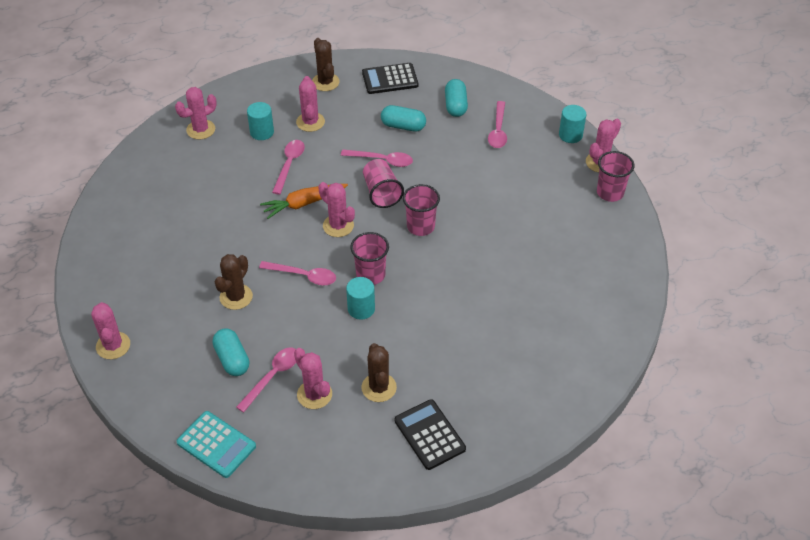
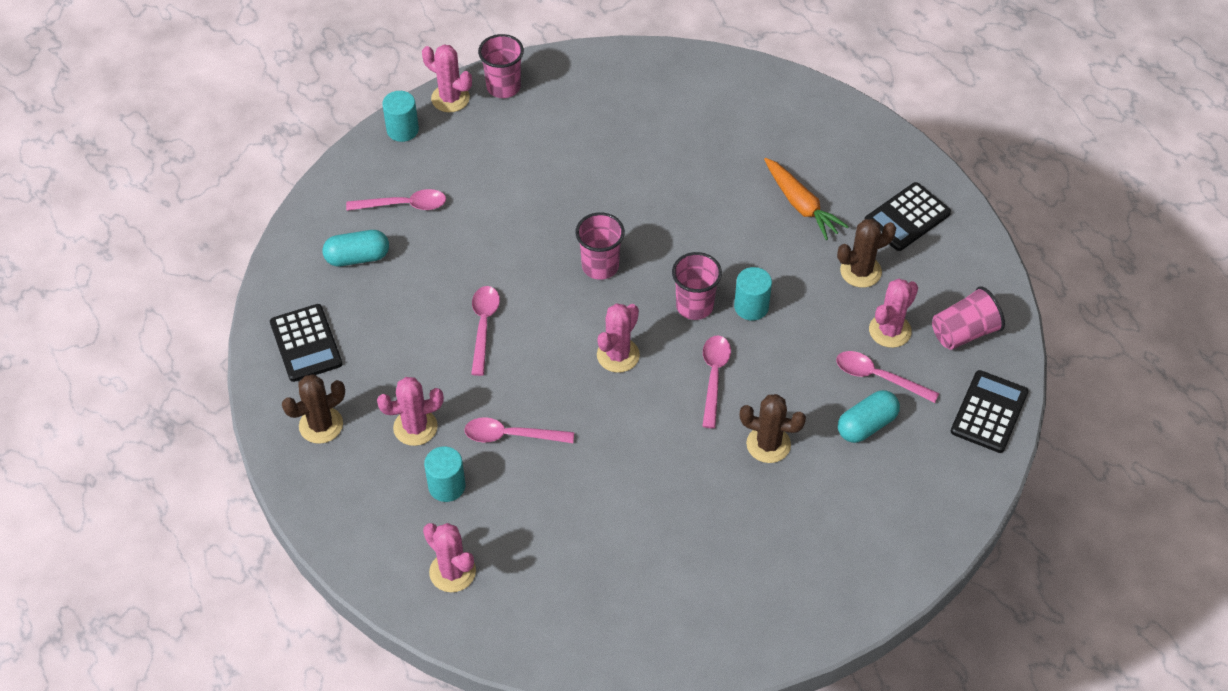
camera: 100 degrees left, 5 degrees up
(113, 346) = (886, 565): pink cactus -> none
(216, 444) = (989, 412): turquoise calculator -> black calculator
(304, 203) = (585, 402): orange carrot -> orange carrot (801, 204)
(381, 193) = (547, 317): pink cup -> pink cup (964, 332)
(403, 126) = (409, 312): turquoise capsule -> none

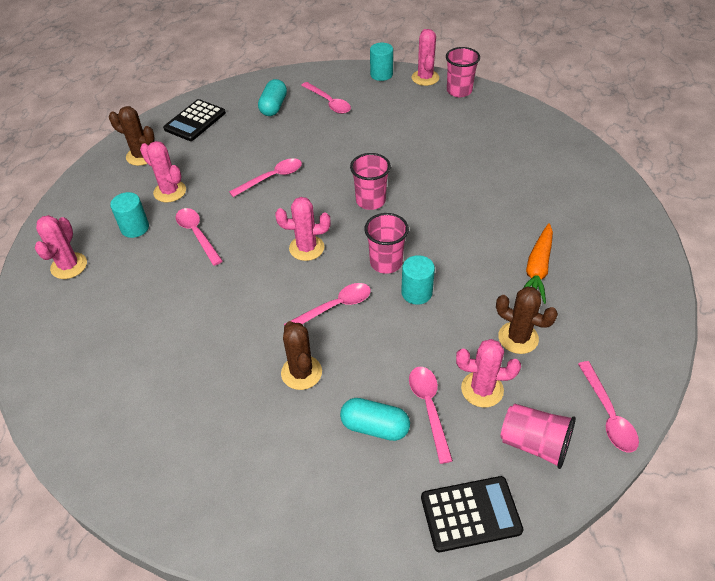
camera: 55 degrees right, 5 degrees down
(357, 257) = (273, 106): turquoise capsule -> turquoise capsule turned 60 degrees clockwise
(907, 217) = (602, 337): black calculator -> none
(976, 269) = (608, 414): none -> pink spoon

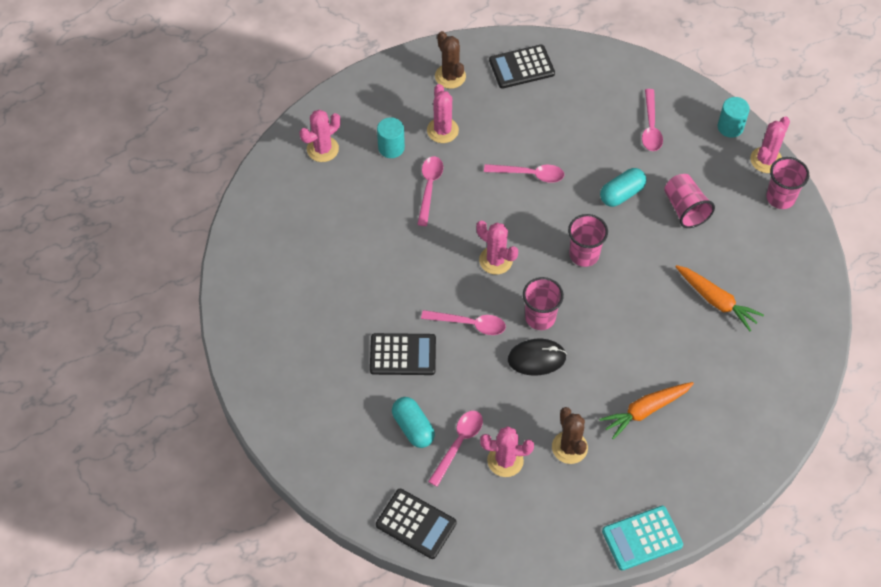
camera: 40 degrees right, 10 degrees up
(273, 106) = (599, 97): turquoise capsule -> turquoise capsule (622, 194)
(301, 372) = (403, 354): brown cactus -> black calculator
(416, 293) = (536, 358): turquoise cylinder -> black mouse
(482, 389) = (505, 460): pink cactus -> pink cactus turned 45 degrees counterclockwise
(494, 169) = (716, 301): none -> orange carrot
(534, 444) = (499, 519): pink cup -> pink cup (685, 209)
(608, 414) = (567, 543): pink spoon -> none
(652, 361) = (642, 538): none -> turquoise calculator

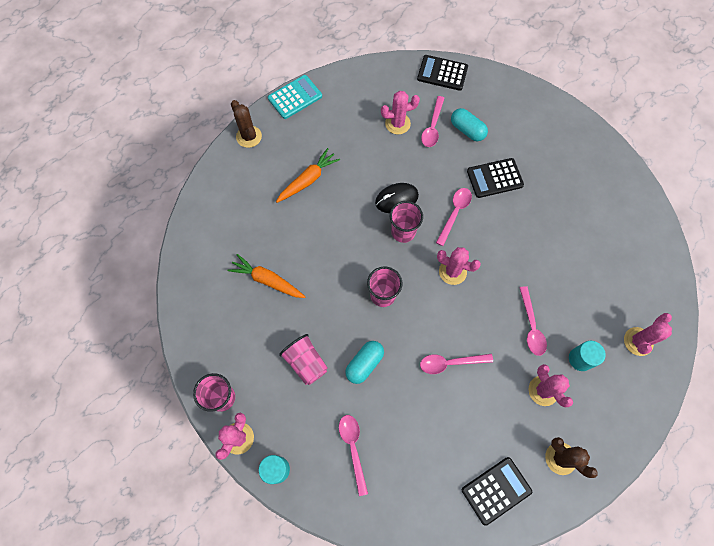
camera: 165 degrees right, 10 degrees up
(469, 324) = (455, 213): pink spoon -> pink spoon turned 120 degrees clockwise
(569, 447) = (356, 142): brown cactus -> brown cactus (249, 137)

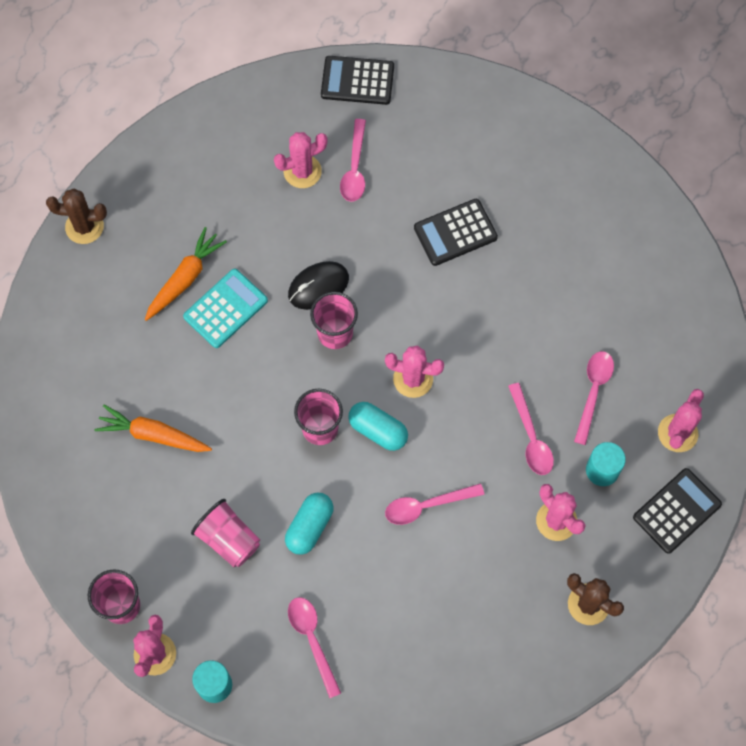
camera: 10 degrees left, 0 degrees up
(249, 137) = (84, 227): brown cactus -> brown cactus turned 45 degrees counterclockwise
(295, 97) = (142, 154): turquoise calculator -> turquoise calculator (225, 308)
(455, 213) = (405, 294): pink spoon -> pink spoon (593, 392)
(467, 130) = (406, 165): turquoise capsule -> turquoise capsule (378, 430)
(496, 490) = (508, 659): black calculator -> black calculator (676, 511)

